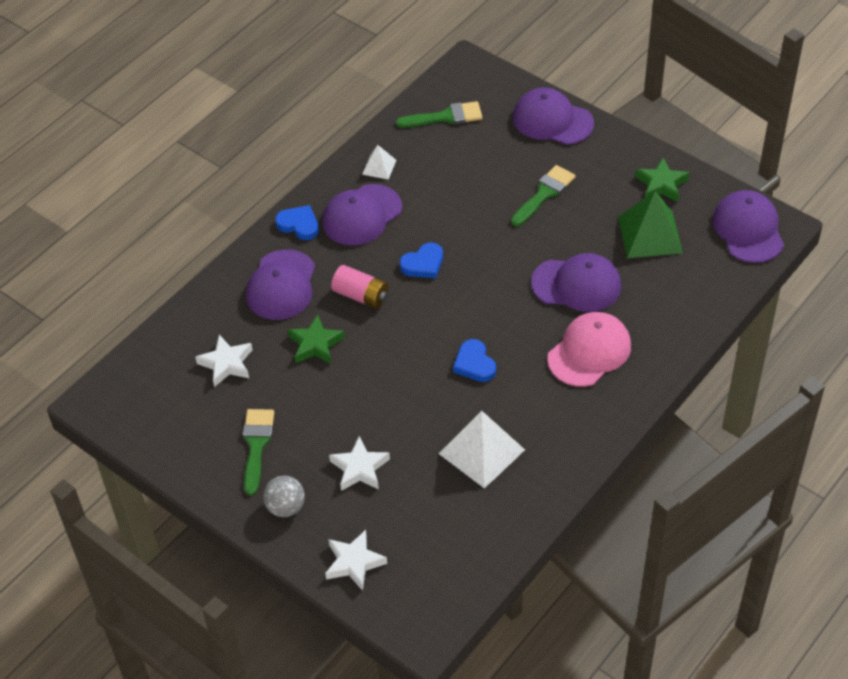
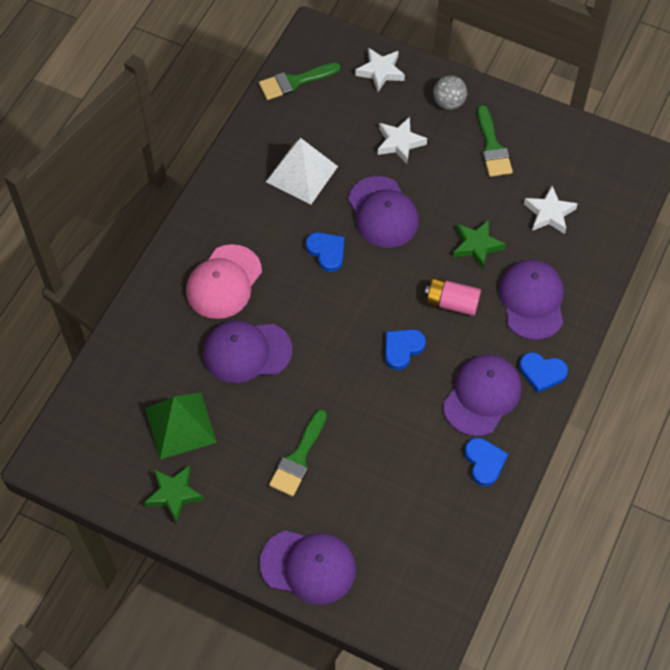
camera: 165 degrees right, 10 degrees up
(379, 167) = (484, 462): white pyramid -> blue heart
(446, 117) = (431, 549): green brush -> green brush (294, 82)
(748, 229) = (78, 450): purple cap -> purple cap (383, 212)

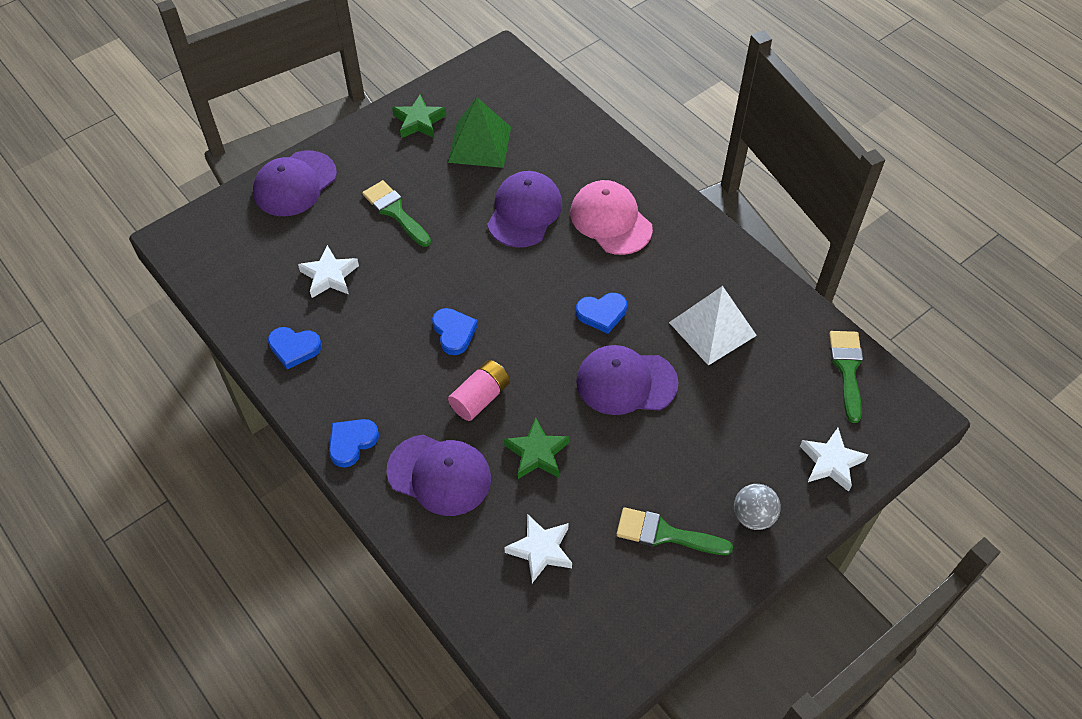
camera: 115 degrees right, 5 degrees down
(399, 143) = (714, 438): white star -> white star (329, 276)
(482, 396) = (361, 377): purple cap -> none

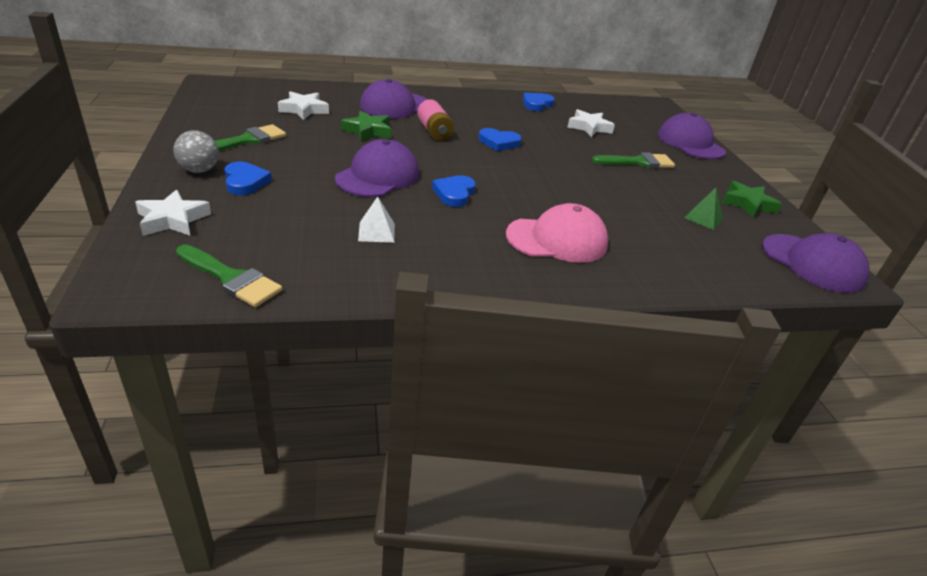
camera: 115 degrees right, 20 degrees down
(352, 442) = (449, 96): blue heart -> blue heart (245, 182)
(479, 144) = (703, 218): green pyramid -> green pyramid, size x0.52
(524, 212) = (600, 206): purple cap -> purple cap (812, 263)
(712, 328) = (376, 232): white pyramid -> white pyramid, size x0.52

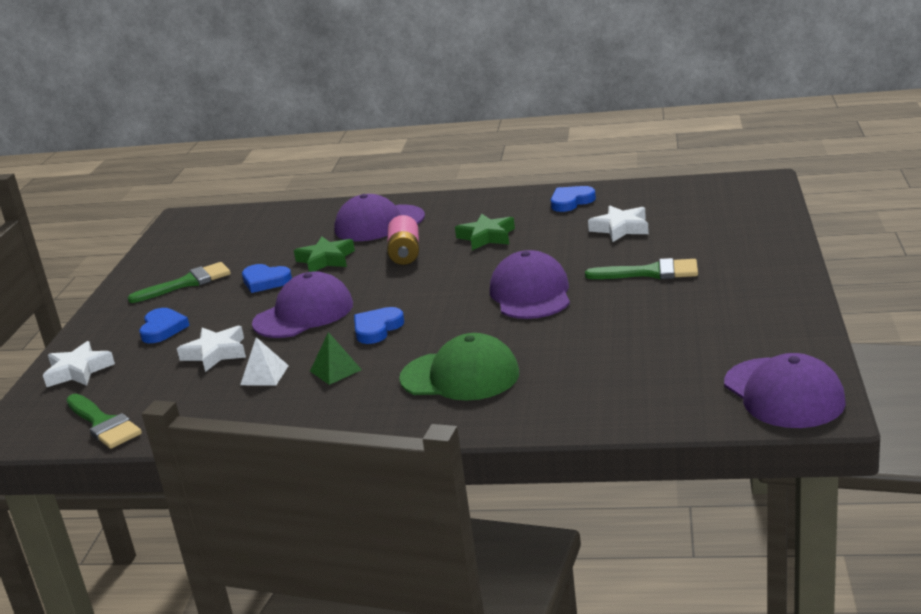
camera: 25 degrees right, 10 degrees down
(199, 170) = (125, 319): grey ball -> none
(304, 109) = (268, 239): white star -> white star (216, 353)
(499, 142) = (477, 261): blue heart -> blue heart (265, 281)
(557, 240) = (460, 376): pink cap -> green cap
(690, 143) = (758, 238): purple cap -> purple cap (530, 294)
(703, 218) = (678, 342): green pyramid -> green pyramid (335, 370)
(747, 203) = (764, 319): green star -> green star (487, 237)

